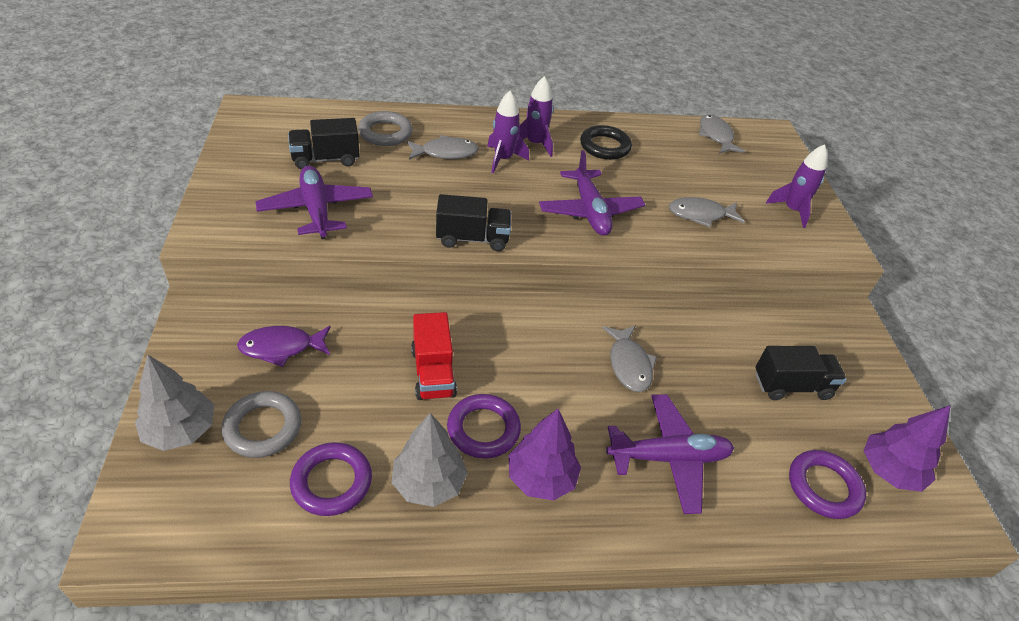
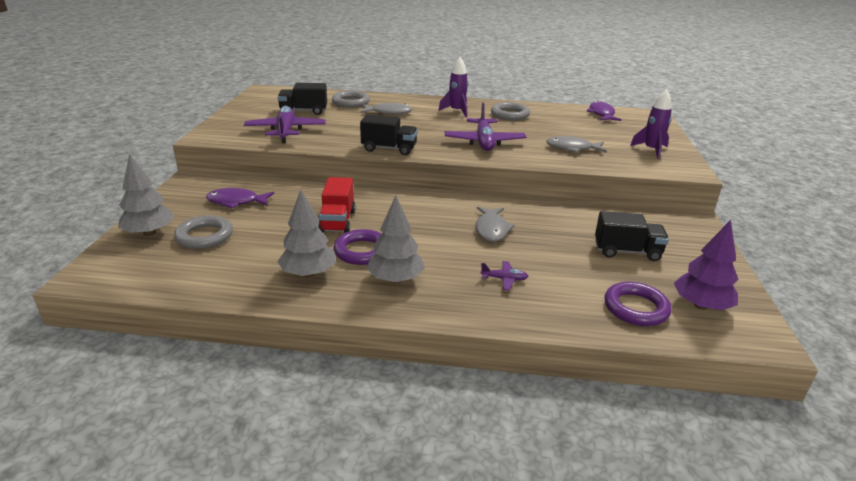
camera: 15 degrees right, 15 degrees down
(332, 482) = (239, 266): purple ring -> none
(503, 159) = (429, 117): purple rocket -> none
(541, 478) = (395, 279): purple tree -> grey tree
(605, 146) = (510, 115): black ring -> grey ring
(668, 458) = (504, 279): purple plane -> purple plane, size x0.45
(716, 136) = (601, 114): grey fish -> purple fish

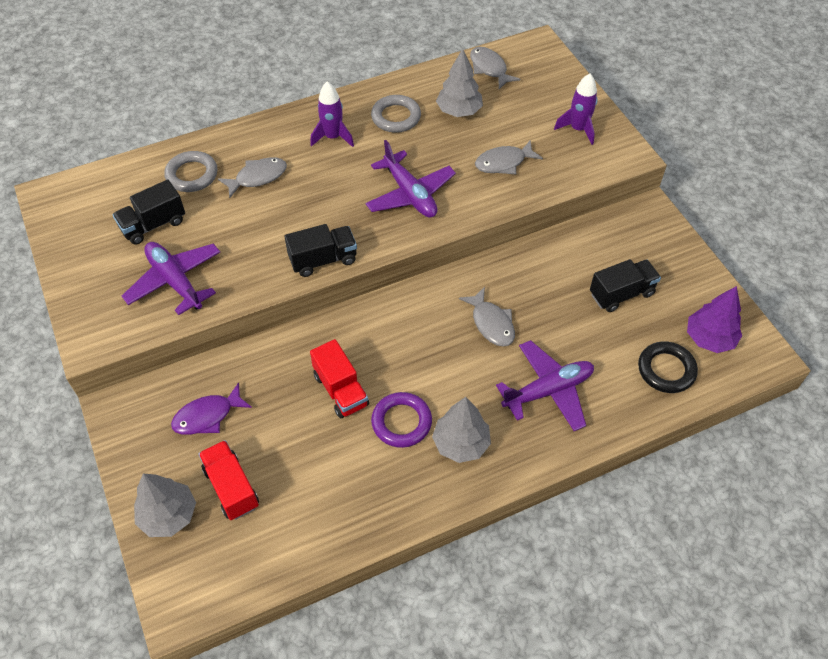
camera: 30 degrees left, 25 degrees up
(204, 236) = (231, 487): grey ring -> red truck
(308, 273) = (380, 480): grey tree -> grey tree (459, 111)
(504, 279) = (548, 391): purple plane -> purple plane, size x2.23
(601, 114) = (489, 68): purple fish -> grey fish
(636, 308) = (666, 370): purple ring -> black ring

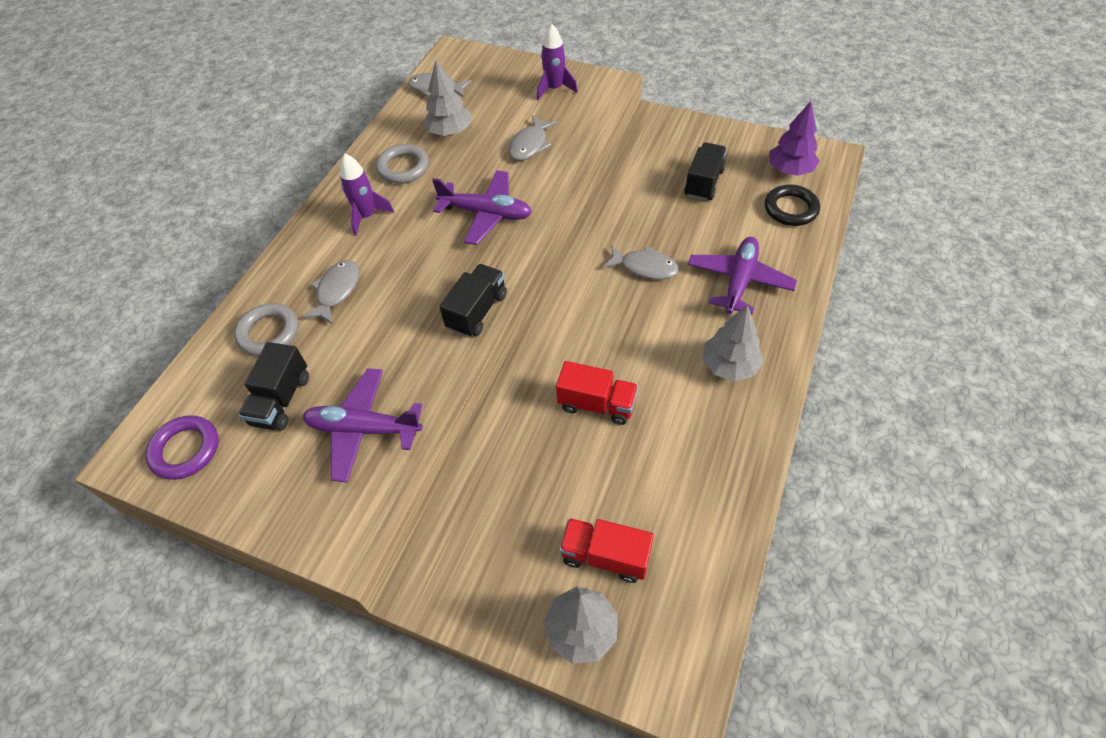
camera: 40 degrees left, 0 degrees up
(207, 416) = (513, 519): purple fish -> none
(401, 422) = (670, 387): purple ring -> purple ring (185, 450)

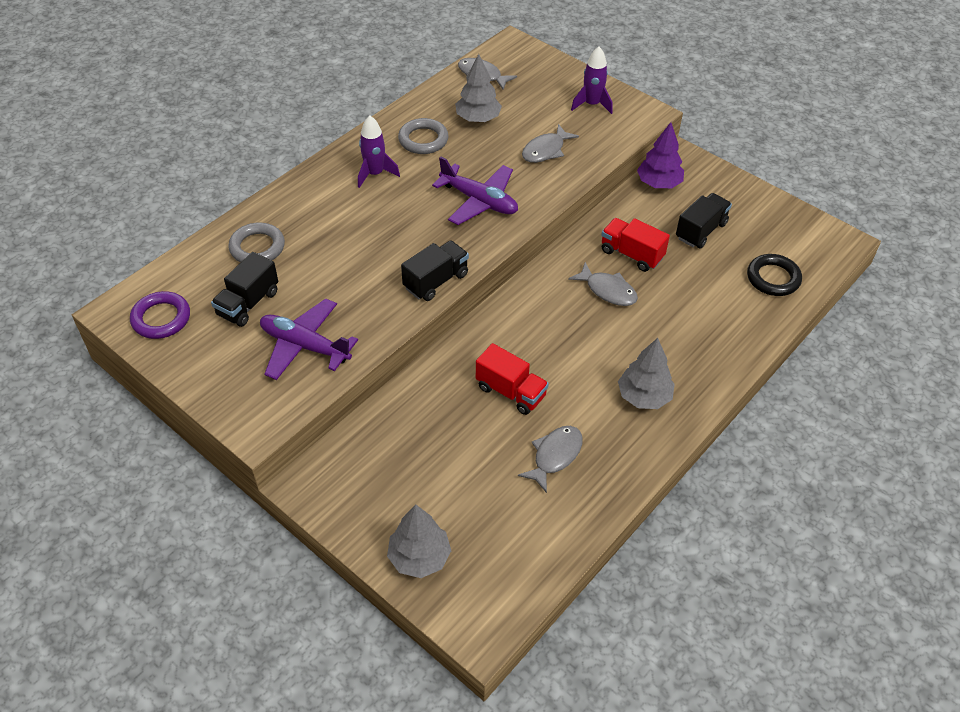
camera: 15 degrees right, 5 degrees down
(337, 291) = (325, 230): grey fish -> grey fish (555, 456)
(605, 556) = (463, 510): red truck -> red truck (631, 254)
(739, 281) = (689, 328): purple plane -> none
(790, 170) = (791, 242): purple tree -> purple tree (658, 183)

